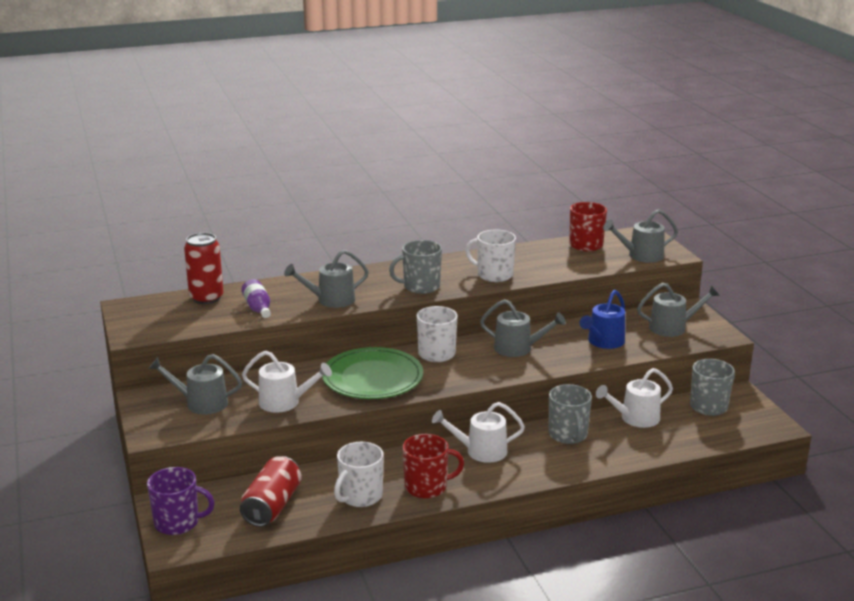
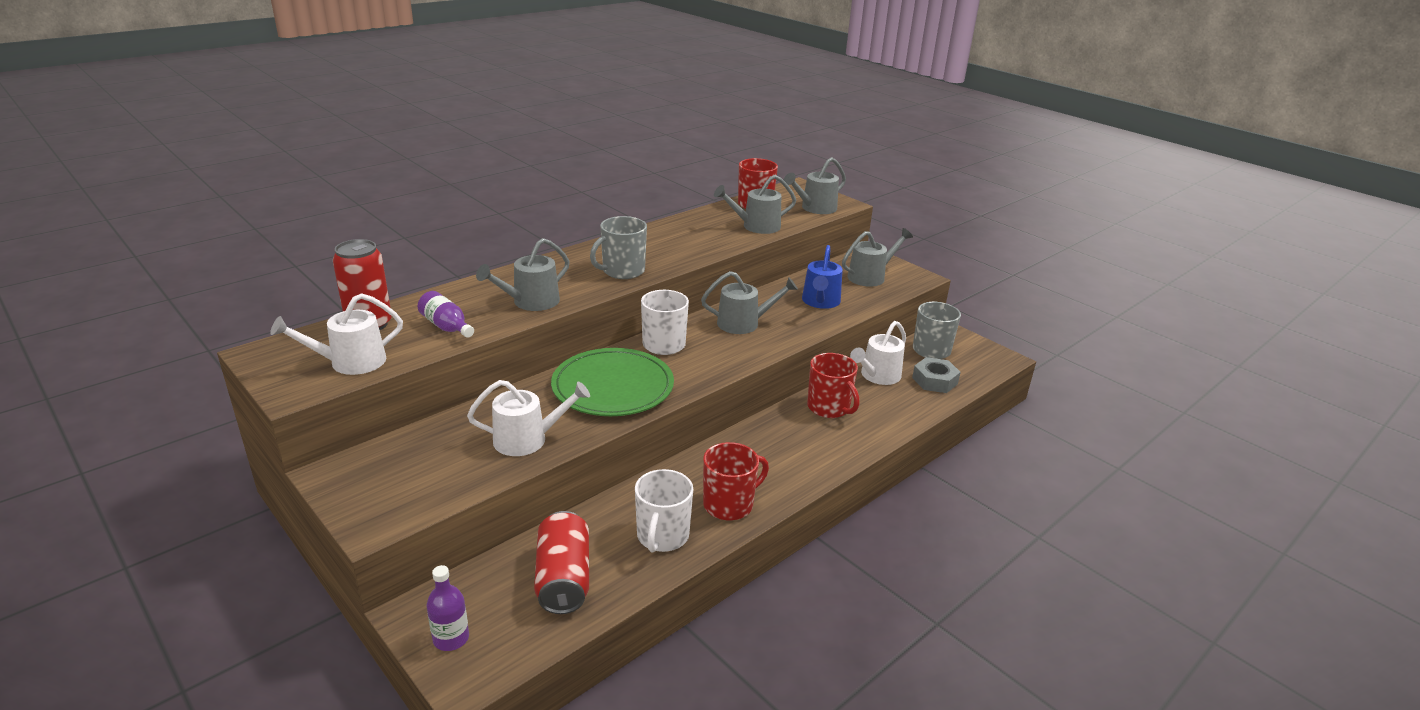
camera: 25 degrees left, 5 degrees up
(178, 523) = (451, 638): purple mug -> purple bottle
(201, 403) = (418, 464): grey watering can -> grey watering can (756, 226)
(481, 451) = (756, 446): white watering can -> white watering can (350, 362)
(494, 275) = (690, 247): white mug -> none
(568, 435) = (829, 407): grey mug -> red mug
(688, 432) = (934, 381): none -> grey nut

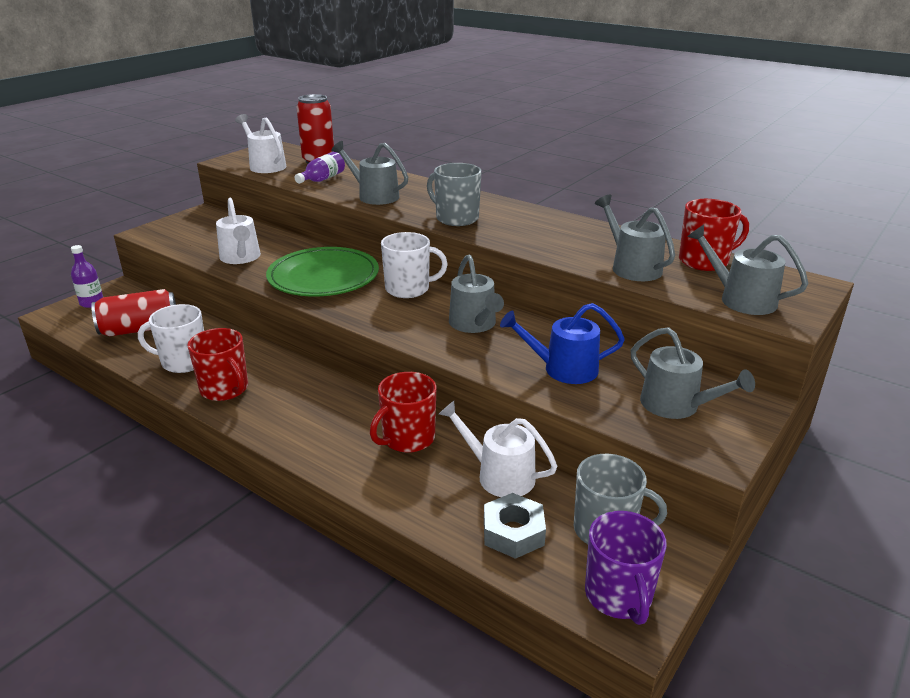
camera: 80 degrees right, 0 degrees up
(984, 357) = (619, 595): none -> purple mug

